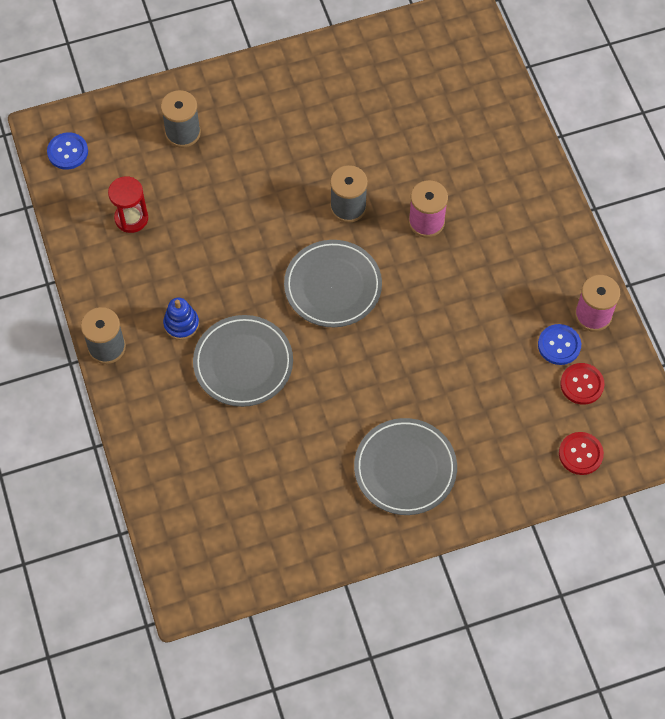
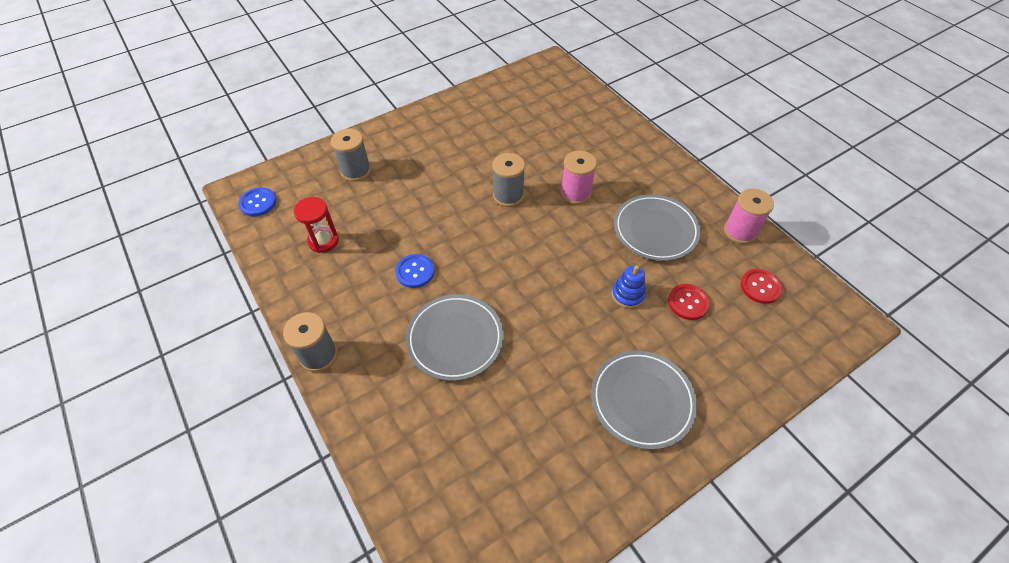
camera: 15 degrees left, 10 degrees down
(181, 324) = (387, 318): blue stacking toy -> blue stacking toy (627, 295)
(333, 286) = (516, 256): grey plate -> grey plate (655, 230)
(559, 345) = (725, 260): blue button -> blue button (415, 272)
(580, 454) = (792, 346): red button -> red button (688, 302)

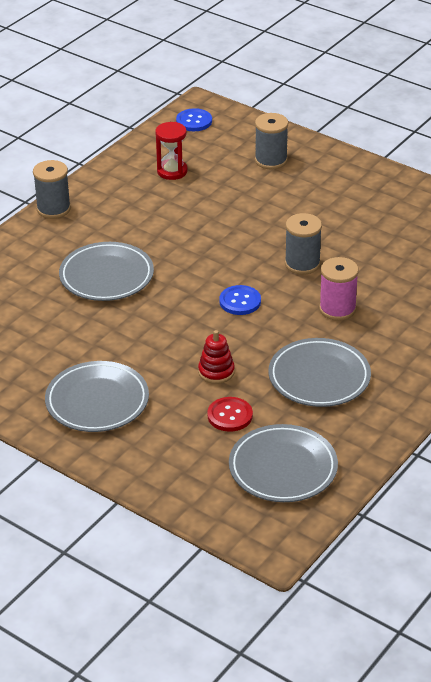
camera: 70 degrees right, 15 degrees down
(415, 272) = (167, 233): blue button -> blue button (240, 301)
(627, 295) = (216, 372): blue stacking toy -> red stacking toy
(739, 231) = (359, 443): pink spool -> none
(760, 287) = (283, 468): red button -> grey plate

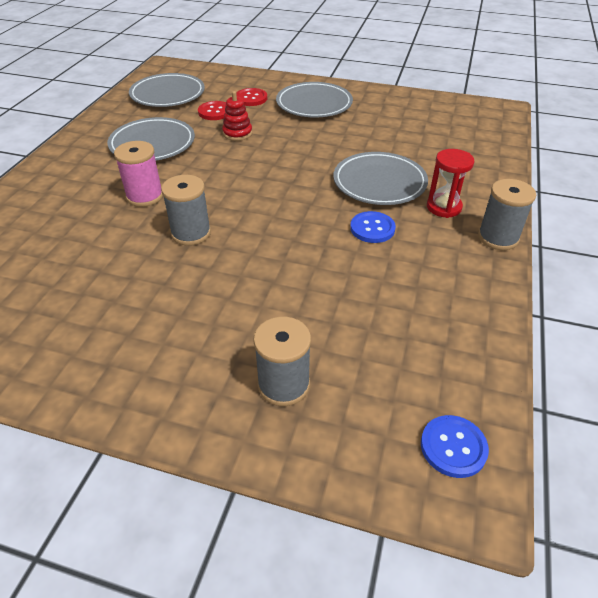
camera: 160 degrees right, 5 degrees up
(172, 171) = (410, 326): red hourglass -> red hourglass (444, 207)
(172, 432) = (251, 98): none -> red button
(240, 301) = (241, 185): blue button -> blue button (372, 228)

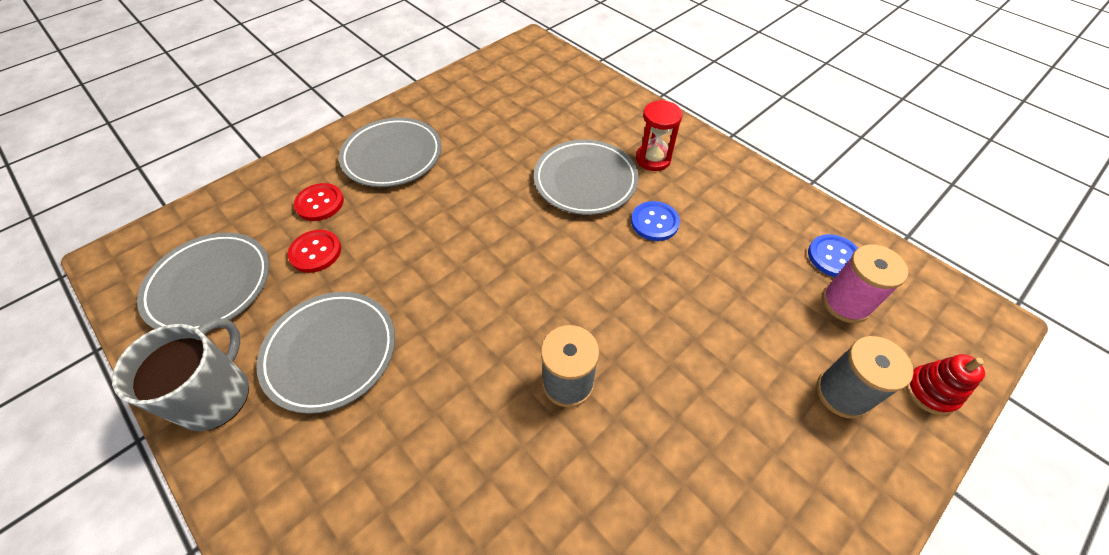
camera: 60 degrees left, 10 degrees up
(106, 124) = (216, 396): none -> grey mug
(145, 196) = (454, 407): pink spool -> pink spool (845, 303)
(237, 133) = (390, 251): red stacking toy -> red stacking toy (930, 391)
(453, 447) = (937, 307): blue button -> blue button (833, 257)
(498, 238) = (714, 151): grey spool -> none

